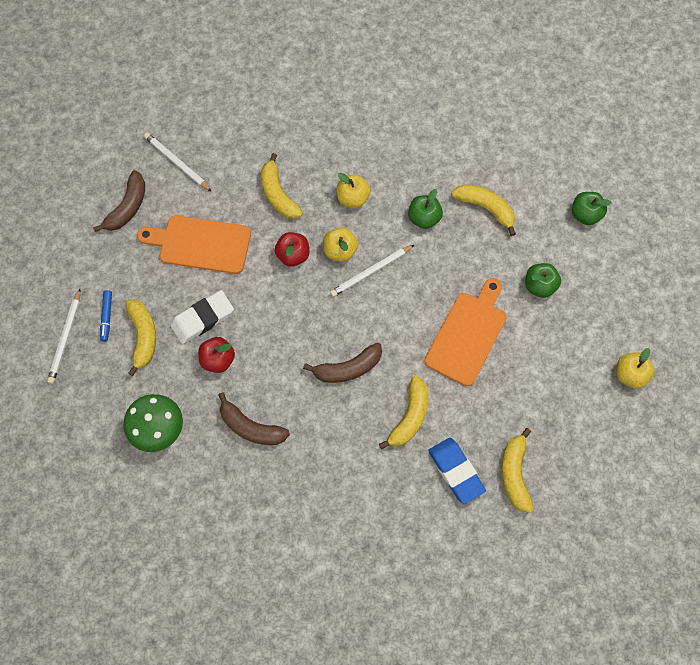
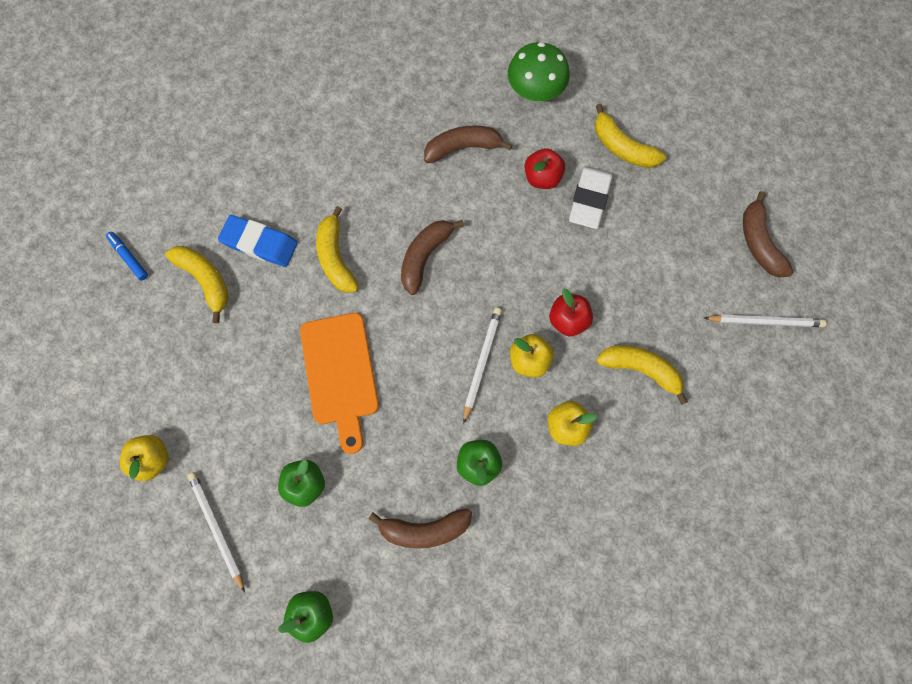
camera: 140 degrees right, 5 degrees up
(66, 338) = (681, 98): white pencil -> white pencil (217, 528)
(107, 317) = (668, 139): blue marker -> blue marker (129, 258)
(200, 244) = (659, 262): orange cutting board -> none
(485, 208) = (424, 529): yellow banana -> brown banana

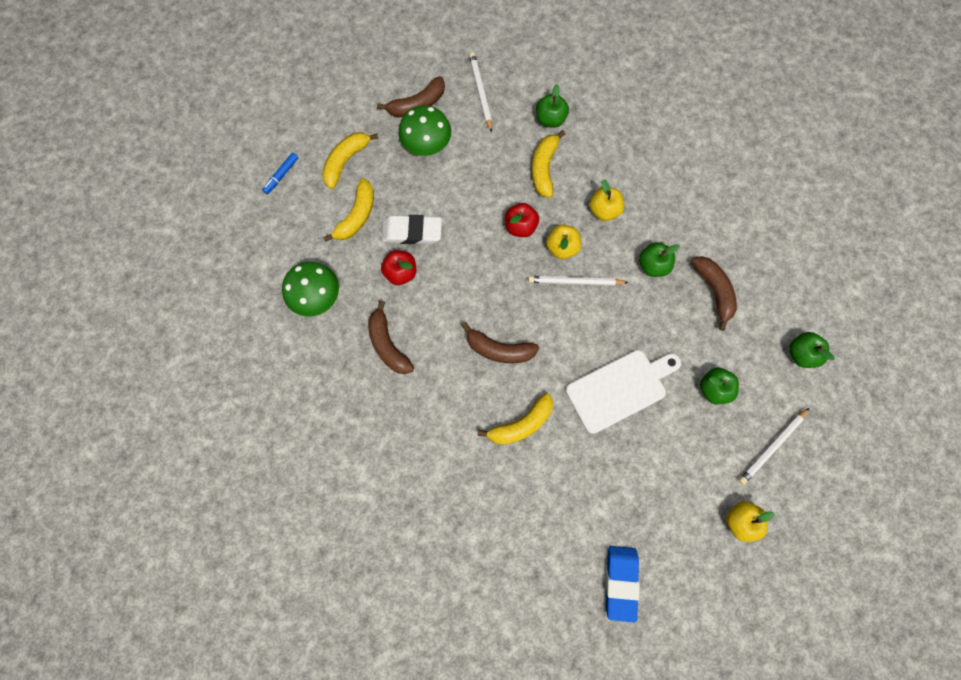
camera: 105 degrees left, 0 degrees up
(129, 258) = (576, 617): blue marker -> blue marker (281, 175)
(206, 280) = (575, 534): yellow banana -> yellow banana (346, 161)
(260, 243) = (527, 497): blue eraser -> blue eraser (621, 582)
(340, 374) = (619, 389): orange cutting board -> white cutting board
(700, 240) = (426, 145): none -> green mushroom
(710, 397) = (550, 119): none -> green apple

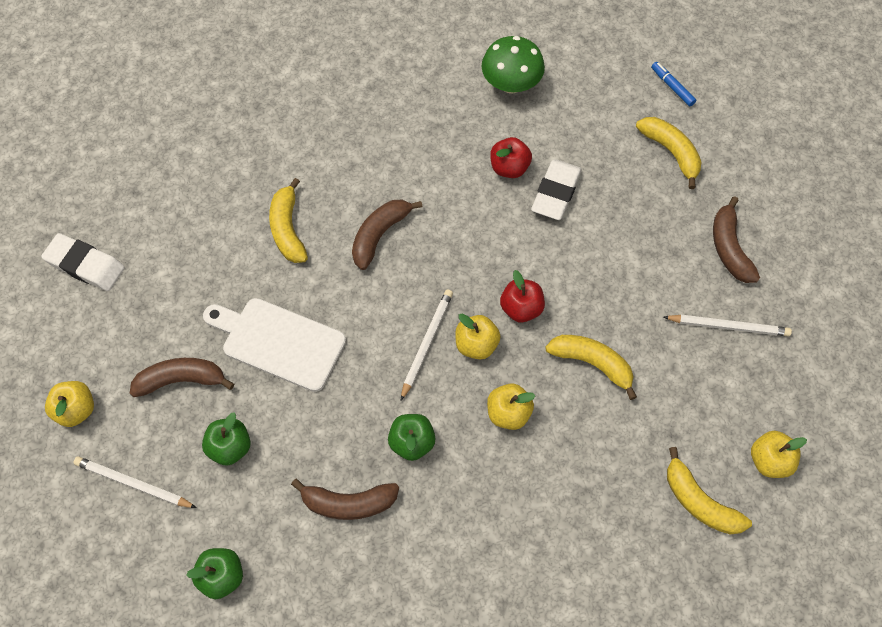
camera: 110 degrees right, 10 degrees down
(357, 216) = (595, 144): yellow banana -> yellow banana (699, 502)
(388, 344) = (431, 133): brown banana -> brown banana (181, 380)
(426, 145) = (667, 241): green mushroom -> none
(550, 119) = (663, 397): green apple -> none
(567, 50) = (769, 460): none -> yellow apple
(619, 389) = (279, 342): white cutting board -> white cutting board turned 120 degrees clockwise
(621, 582) = (85, 265): blue eraser -> white eraser
(772, 447) = (133, 484): white pencil -> white pencil turned 45 degrees counterclockwise

